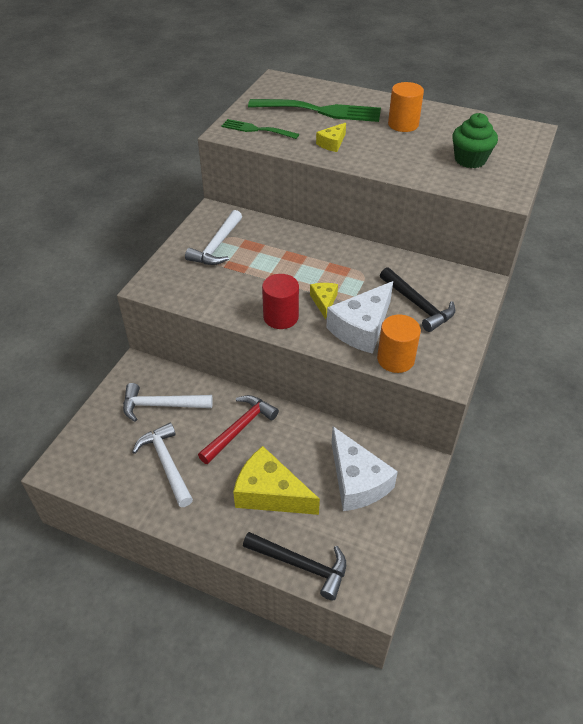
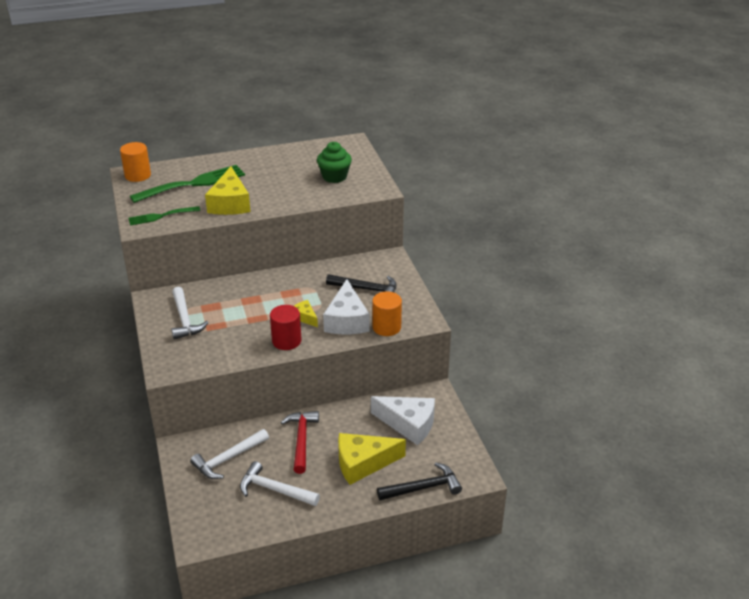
camera: 40 degrees left, 10 degrees down
(332, 143) = (230, 203): yellow cheese -> yellow cheese, size x1.94
(403, 124) = (264, 170): orange cylinder -> orange cylinder (138, 175)

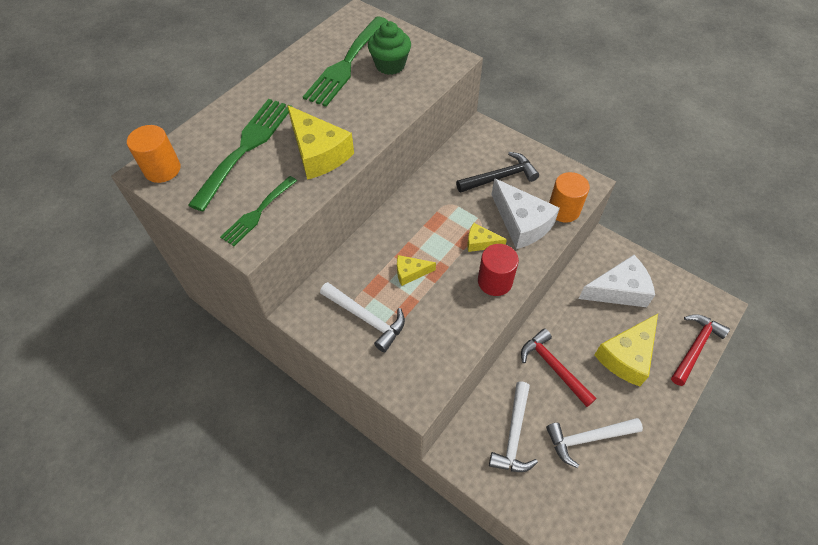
camera: 35 degrees left, 20 degrees up
(240, 311) = (410, 272): none -> yellow cheese
(307, 166) = (346, 64): none -> green fork
(423, 488) = (695, 347): black hammer -> red hammer

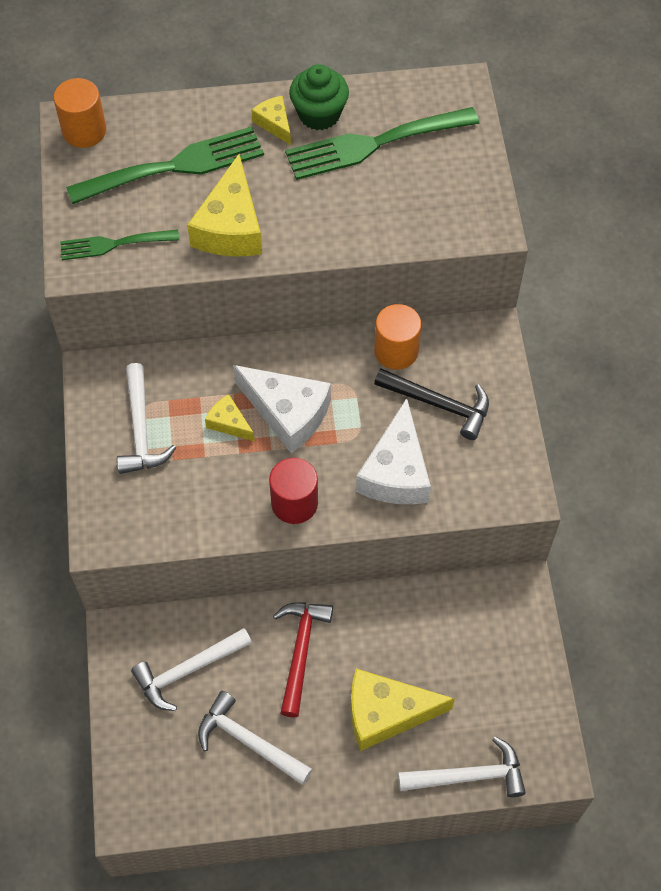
camera: 45 degrees right, 5 degrees up
(390, 65) = (416, 181): green cupcake -> green cupcake (319, 114)
(480, 242) = (330, 454): yellow cheese -> yellow cheese (274, 123)
(563, 210) = (457, 497): orange cylinder -> orange cylinder (396, 351)
(619, 290) = (468, 647): white cheese -> white cheese (287, 413)
(695, 347) = (468, 776): red hammer -> white hammer

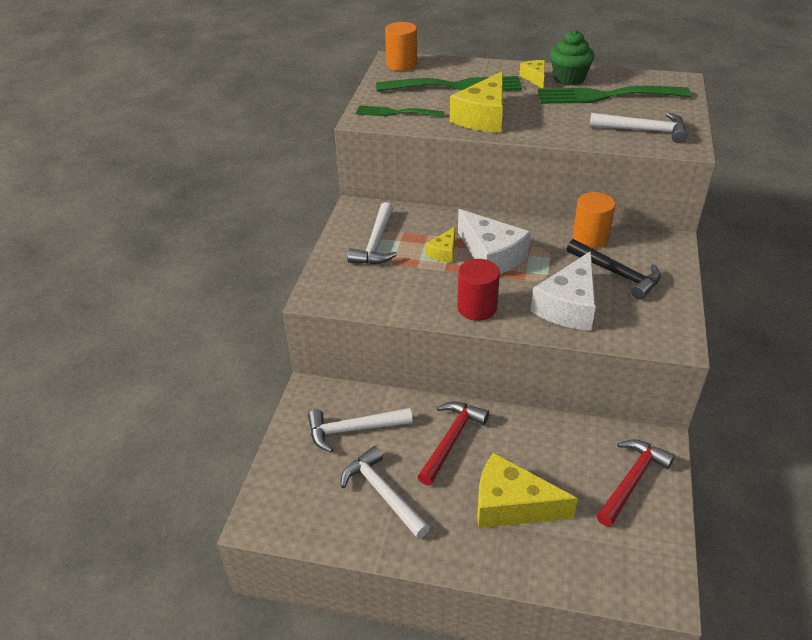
camera: 20 degrees right, 20 degrees down
(229, 423) = (443, 252): yellow cheese -> yellow cheese turned 120 degrees counterclockwise
(468, 776) = (575, 577): white hammer -> white hammer (643, 130)
(501, 645) = (632, 481): none -> red hammer

